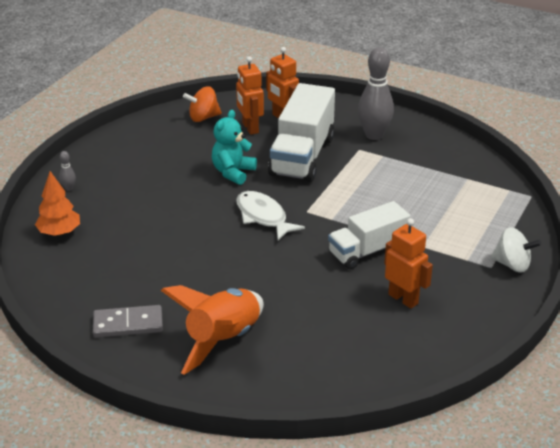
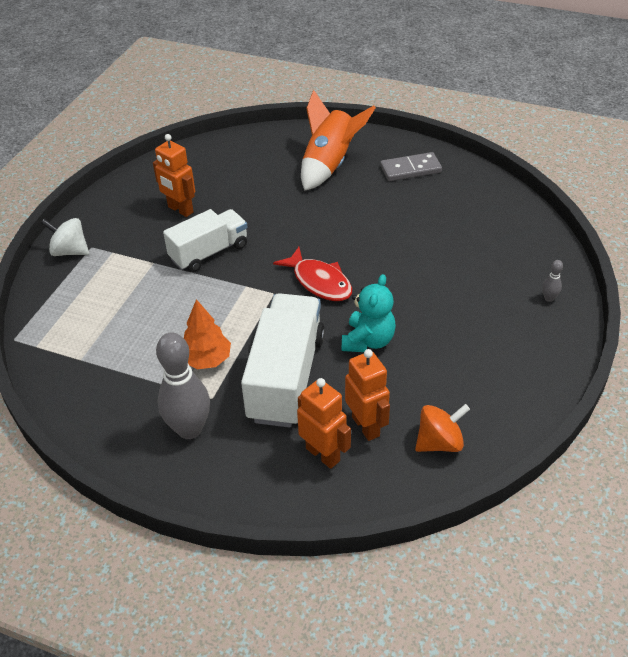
camera: 175 degrees right, 10 degrees up
(59, 232) = (521, 244): orange tree -> orange tree (207, 360)
(263, 217) = (319, 282): white fish -> red fish

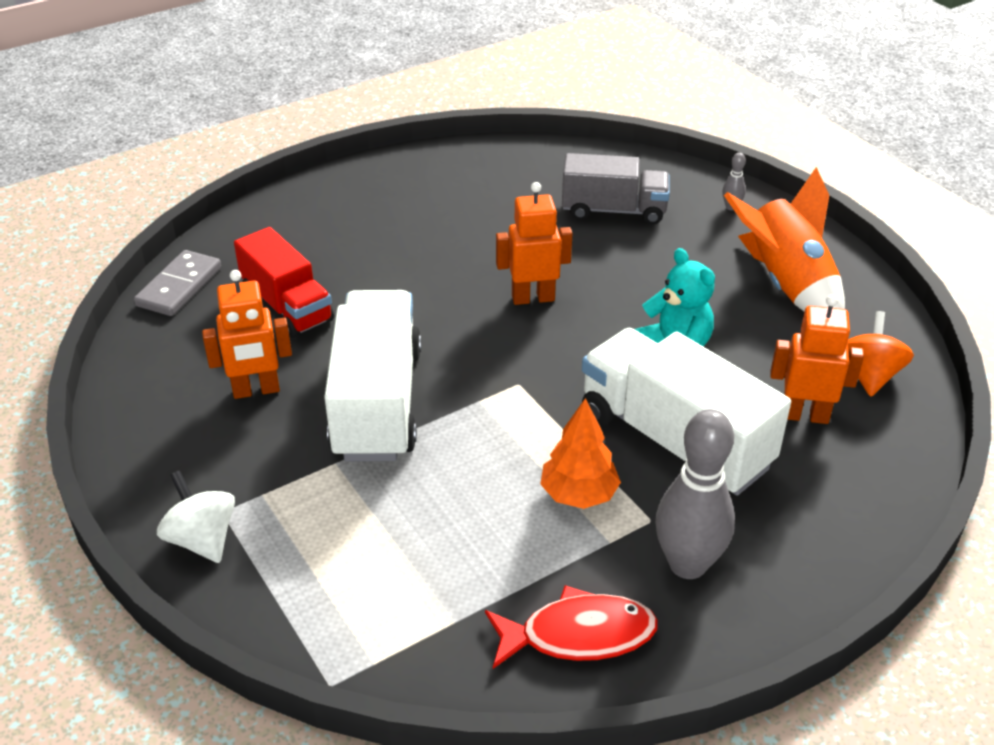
camera: 55 degrees left, 5 degrees down
(70, 251) = (202, 539): white spinning top -> white spinning top turned 90 degrees clockwise
(209, 252) = (377, 403): white truck -> white truck, size x1.52
(251, 183) = (287, 306): none -> red truck
(319, 282) = (539, 339): red fish -> red fish (579, 635)
(323, 454) = (820, 468): orange robot -> orange robot (533, 298)
(329, 165) = (338, 232): orange rocket -> orange rocket (786, 284)
(410, 169) = (426, 184): grey domino -> grey domino (179, 286)
(478, 250) = (614, 210): none -> grey truck

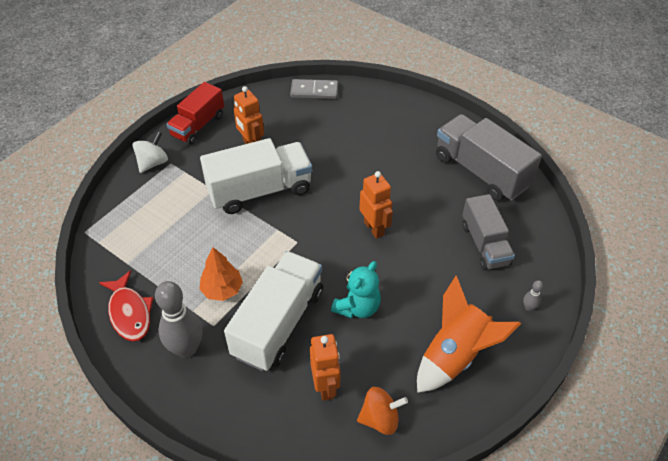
camera: 70 degrees right, 10 degrees up
(287, 306) = (318, 133): red truck -> red truck (198, 125)
(481, 176) = (481, 171): none -> grey truck

